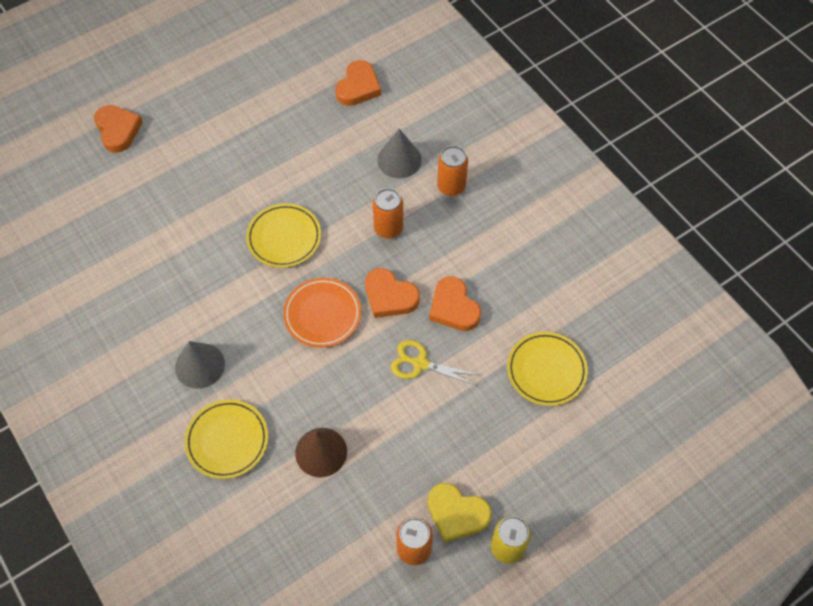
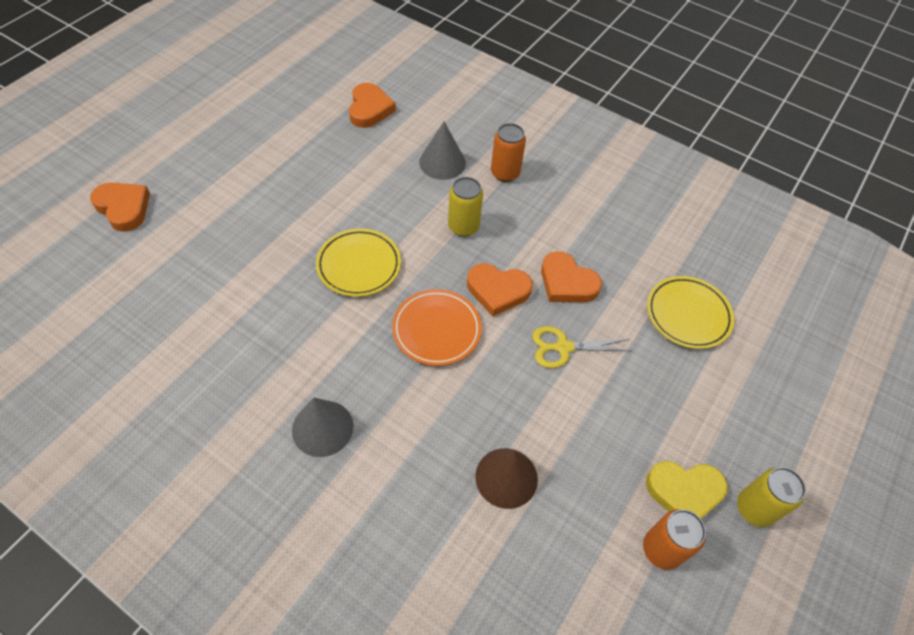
camera: 25 degrees left, 5 degrees down
(227, 440) = (393, 503): yellow plate -> none
(388, 228) = (463, 227): orange can -> yellow can

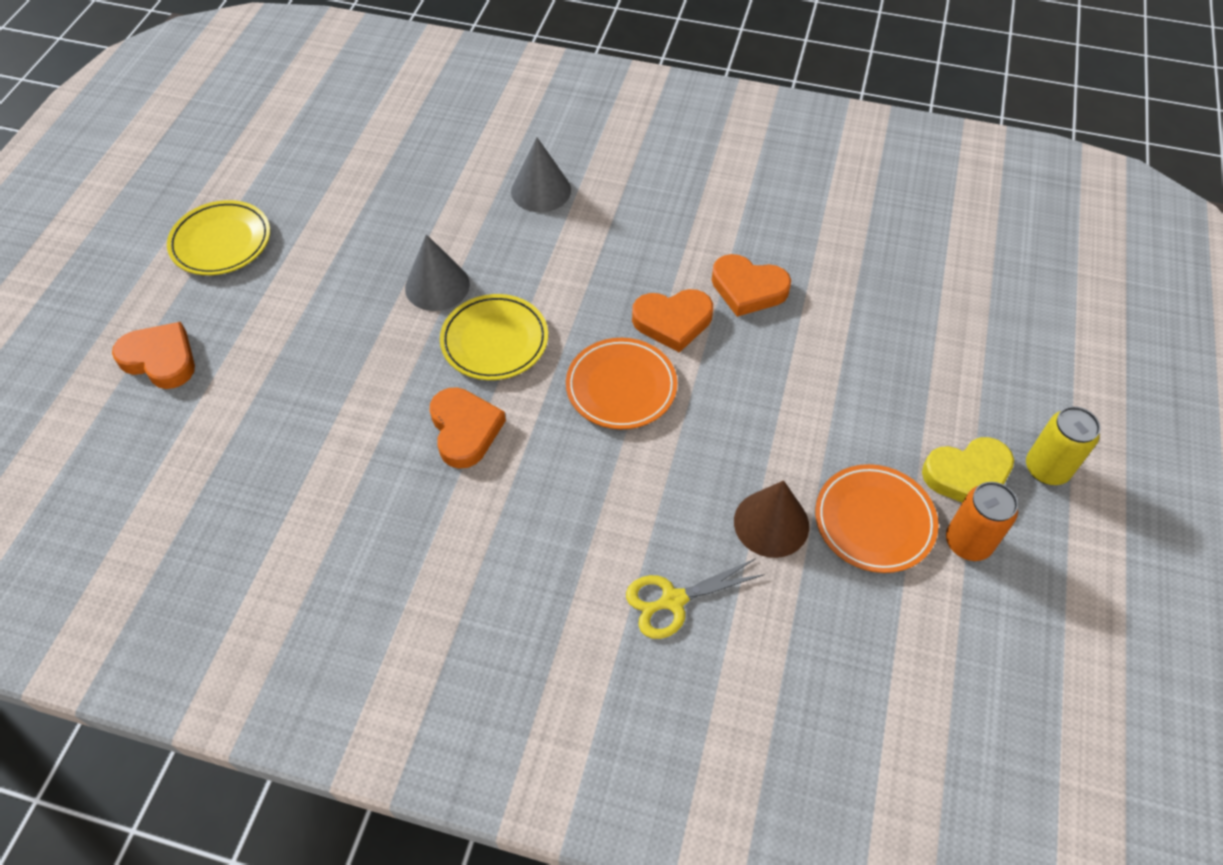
camera: 15 degrees left, 0 degrees up
(322, 428) = (537, 538): grey cone -> grey cone (437, 286)
(369, 109) = (421, 150): orange heart -> orange heart (465, 430)
(463, 227) = (600, 259): yellow can -> none
(505, 173) = (622, 182): orange can -> none
(563, 347) = (774, 363): yellow scissors -> yellow scissors (673, 601)
(590, 504) = (874, 521): none -> orange plate
(688, 315) = (897, 285): yellow plate -> yellow plate (221, 242)

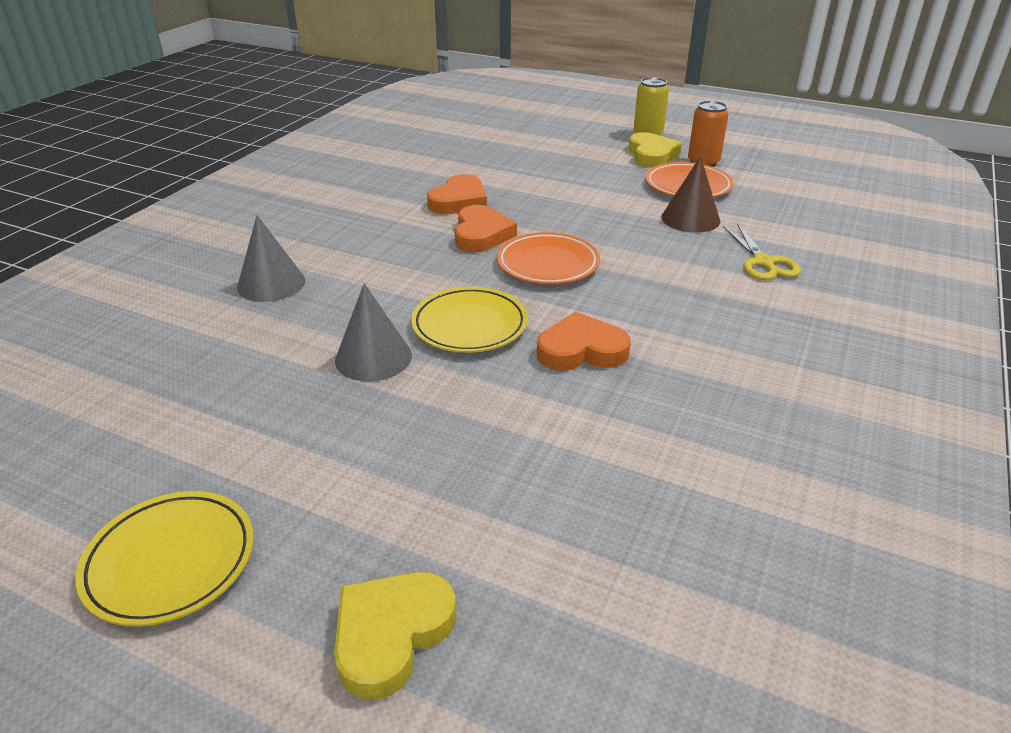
camera: 80 degrees left, 20 degrees down
(160, 359) = (391, 634): orange heart -> yellow heart

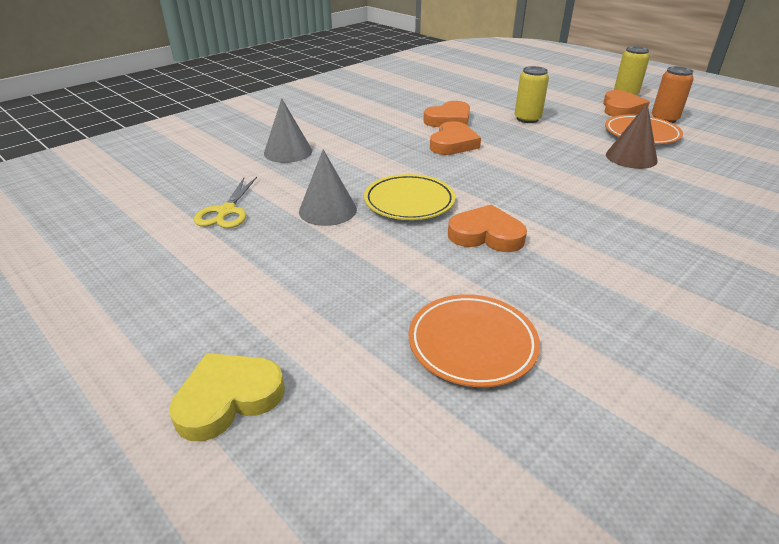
camera: 20 degrees right, 0 degrees up
(170, 561) = (119, 309): yellow plate -> none
(547, 264) = (493, 171): orange plate -> orange plate (472, 344)
(553, 185) = (527, 119): none -> yellow can
(651, 155) = (621, 108): yellow heart -> orange heart
(763, 262) = (681, 199): yellow scissors -> yellow scissors (226, 211)

